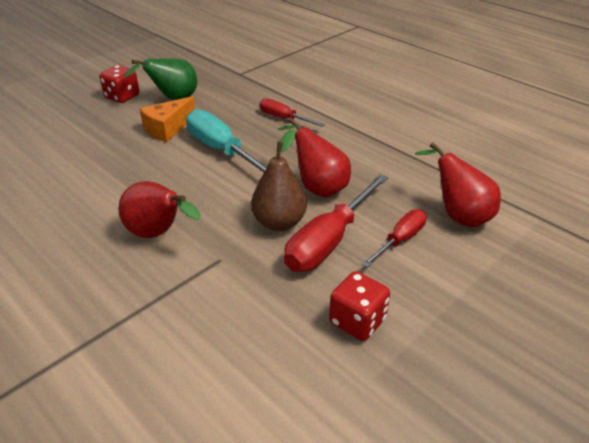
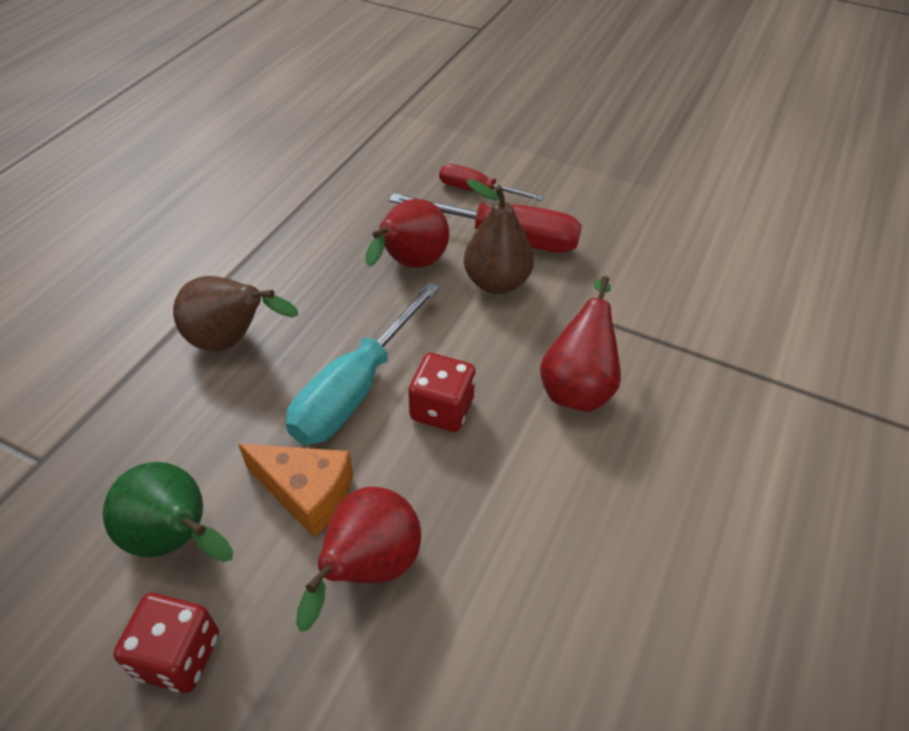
camera: 110 degrees left, 10 degrees up
(283, 118) = (232, 341): red screwdriver -> brown pear
(357, 321) = (602, 203): red dice -> red dice (442, 409)
(458, 215) = (417, 158): red pear -> red pear (368, 569)

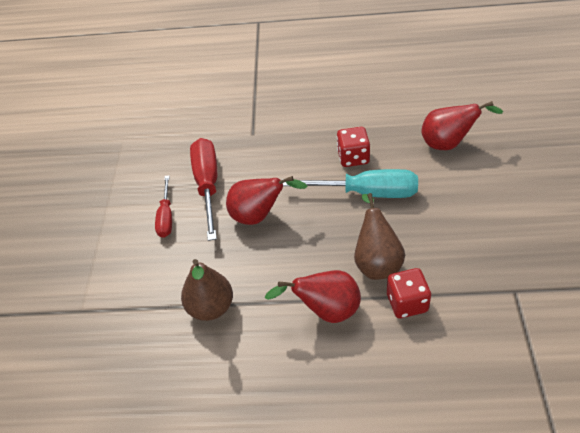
camera: 110 degrees left, 0 degrees up
(177, 539) = (495, 208): green pear -> none
(178, 655) = (532, 177): red dice -> red dice (407, 303)
(306, 493) = (435, 179): orange cheese -> none
(496, 282) = (250, 174): brown pear -> brown pear (211, 307)
(577, 386) = (303, 121): red pear -> red pear (326, 311)

